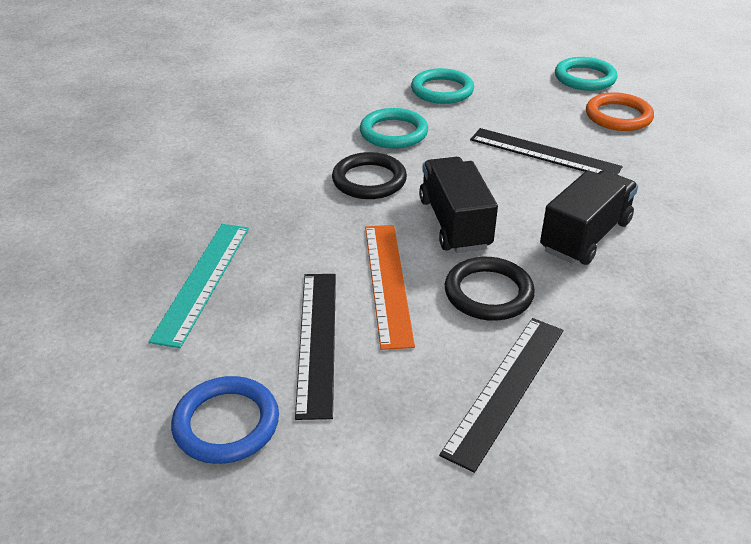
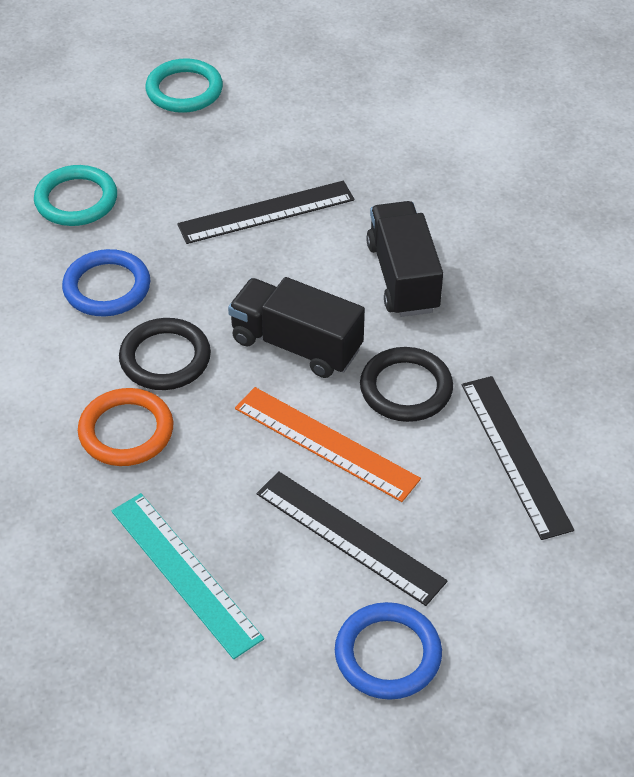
camera: 50 degrees left, 10 degrees up
(393, 133) = (107, 287): turquoise ring -> blue ring
(618, 116) = (270, 121): orange ring -> orange ring (126, 431)

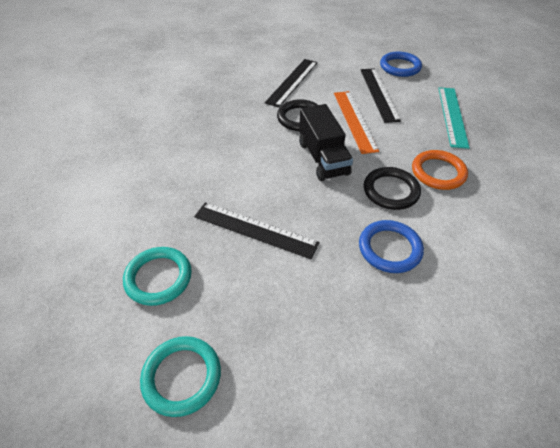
camera: 135 degrees left, 0 degrees up
(76, 200) = (357, 330): turquoise ring -> turquoise ring (158, 278)
(403, 277) = (240, 154): black truck -> none

